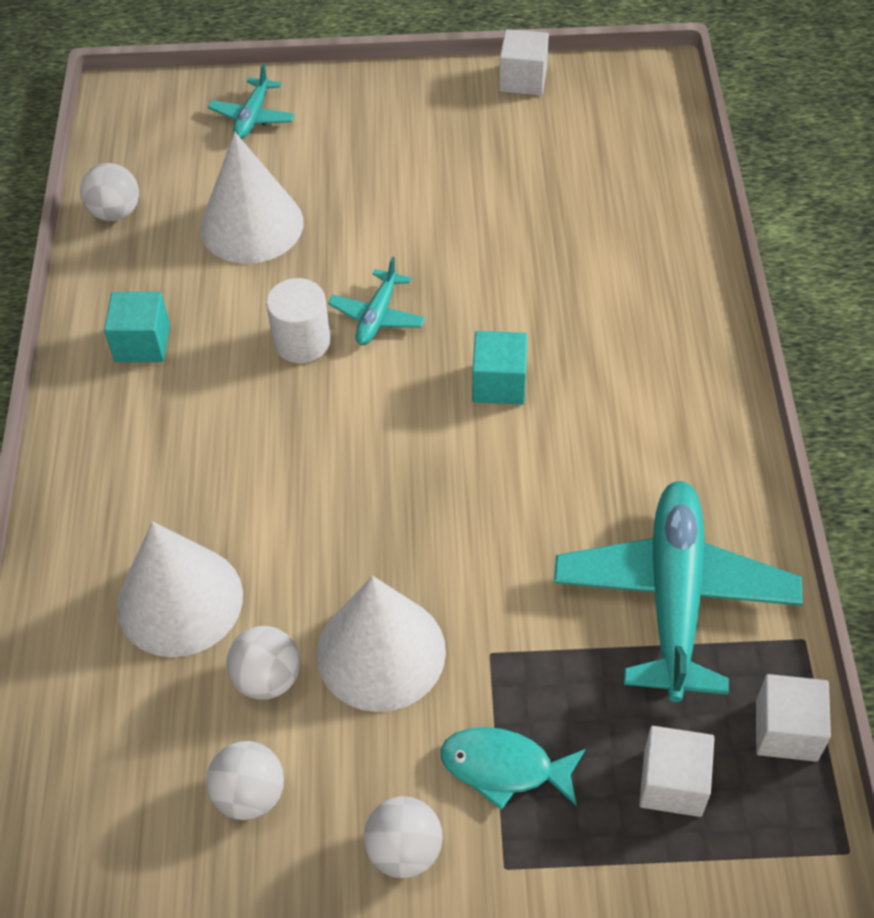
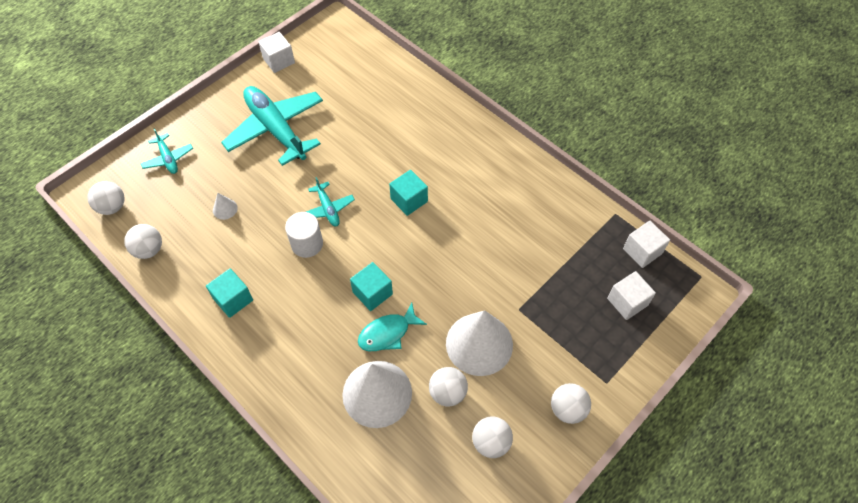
camera: 45 degrees left, 5 degrees up
(130, 133) = (112, 207): none -> white ball
(251, 225) = (225, 209): white cone -> white cone, size x0.41
(315, 468) = (372, 293): none -> turquoise cube
(504, 767) = (568, 347): turquoise fish -> turquoise fish (387, 333)
(674, 596) = (559, 233): turquoise plane -> turquoise plane (276, 129)

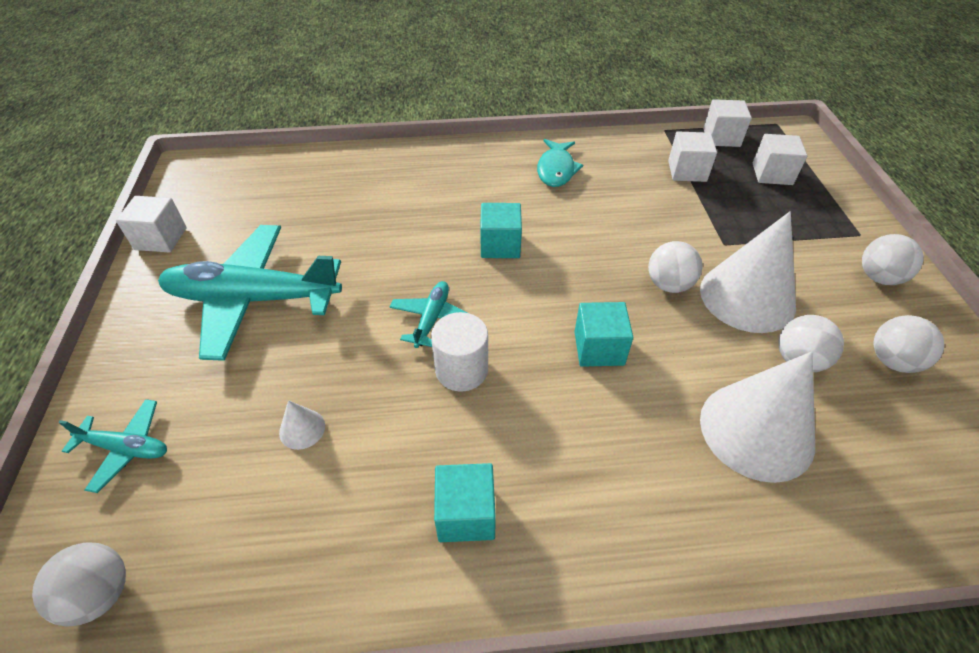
camera: 50 degrees left, 10 degrees down
(149, 250) = (251, 585): white ball -> white ball (668, 284)
(328, 209) = (432, 319): turquoise plane -> turquoise plane turned 90 degrees counterclockwise
(387, 333) = (671, 367): turquoise fish -> turquoise fish (556, 169)
(578, 251) = (687, 171): none -> white cube

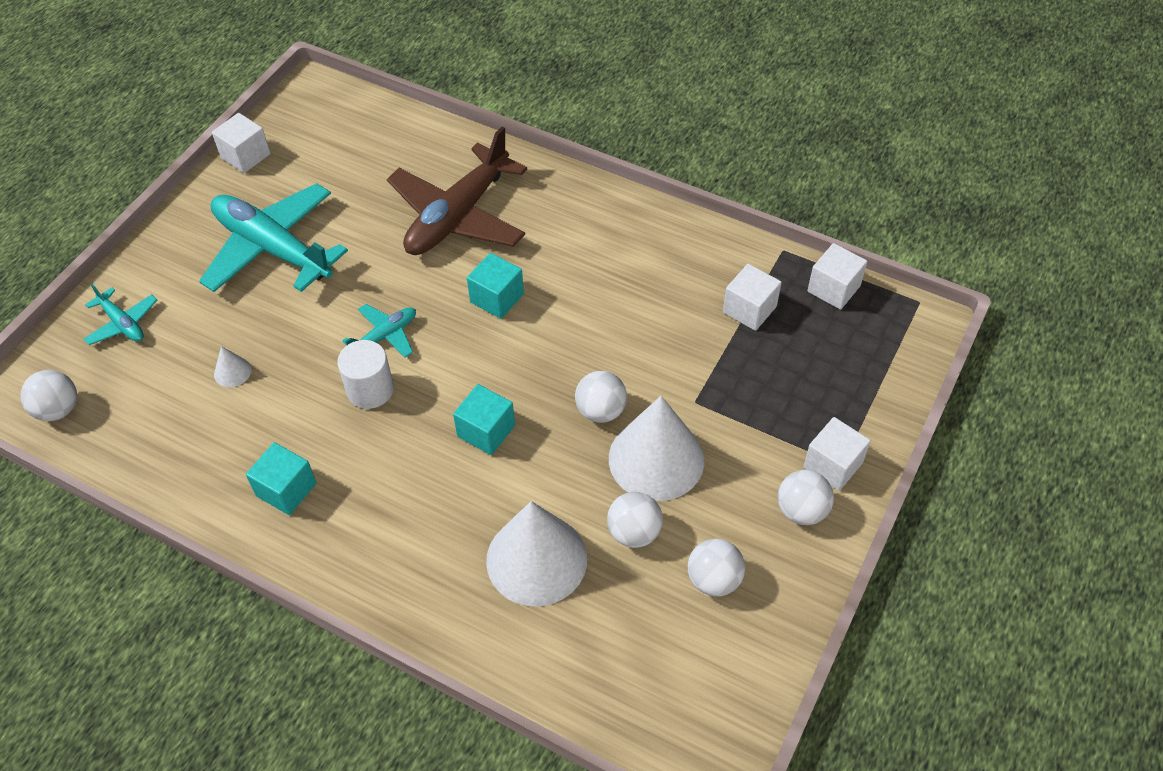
camera: 35 degrees right, 5 degrees up
(408, 203) = (458, 216): none -> brown plane
(556, 169) = (622, 244): turquoise fish -> none
(772, 174) = (835, 356): white cube -> white cube (833, 465)

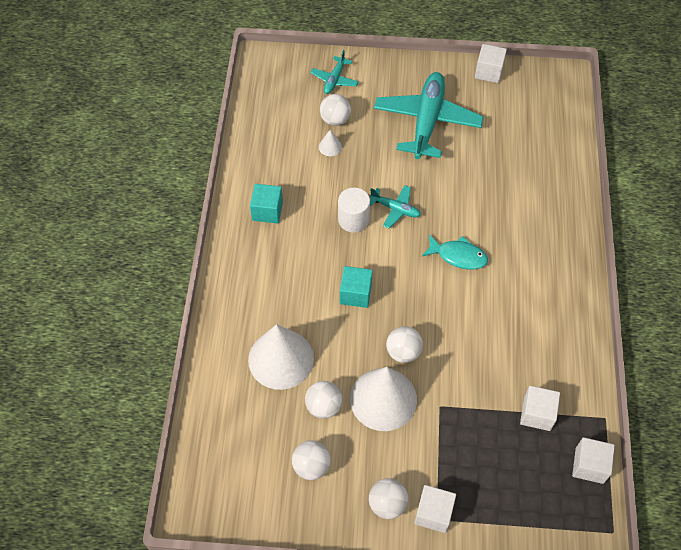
camera: 65 degrees right, 5 degrees up
(58, 409) = (266, 83): white ball -> white ball (335, 120)
(458, 216) = (511, 205): brown plane -> none
(497, 298) = (458, 256): turquoise cube -> turquoise fish

